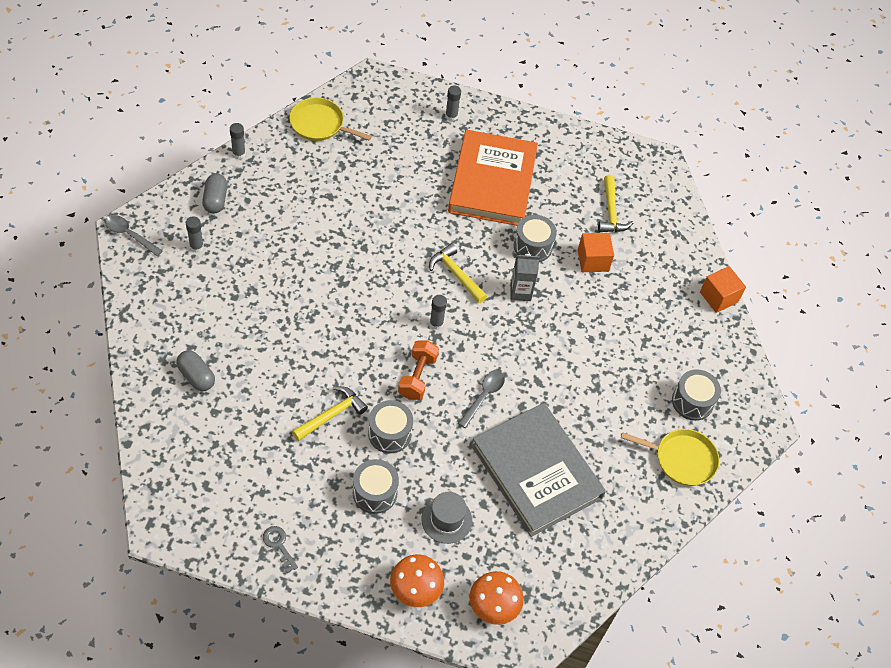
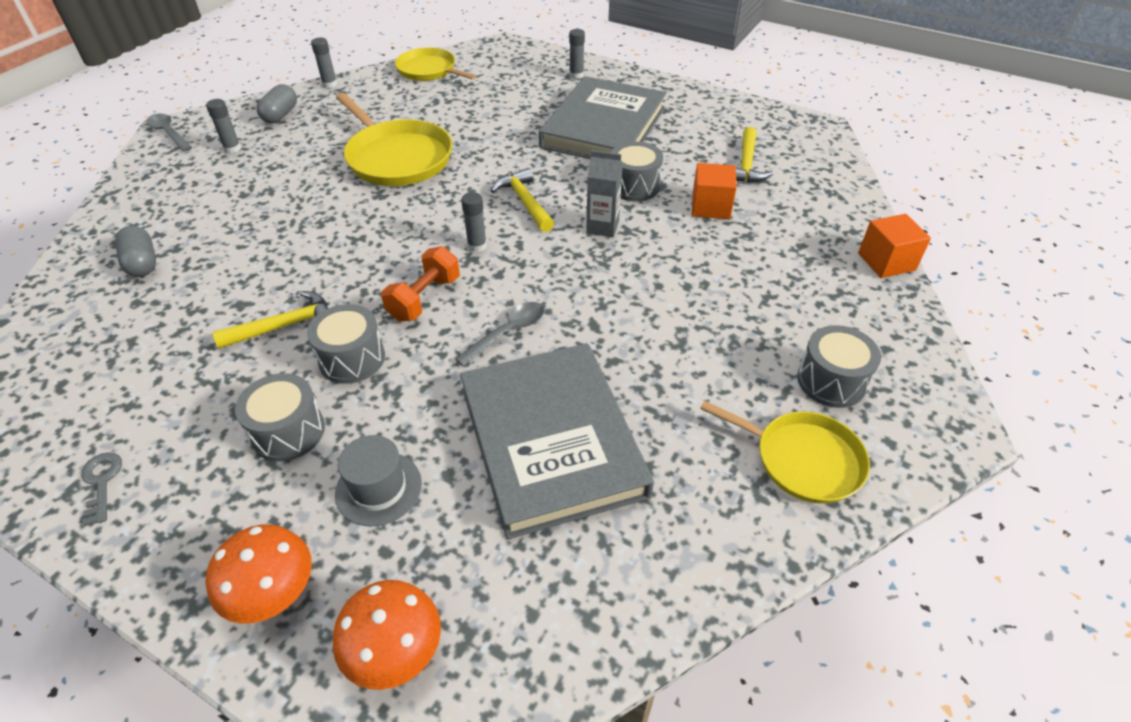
camera: 20 degrees right, 10 degrees down
(338, 239) = (397, 157): none -> yellow pan
(492, 182) = (603, 127): orange book -> grey book

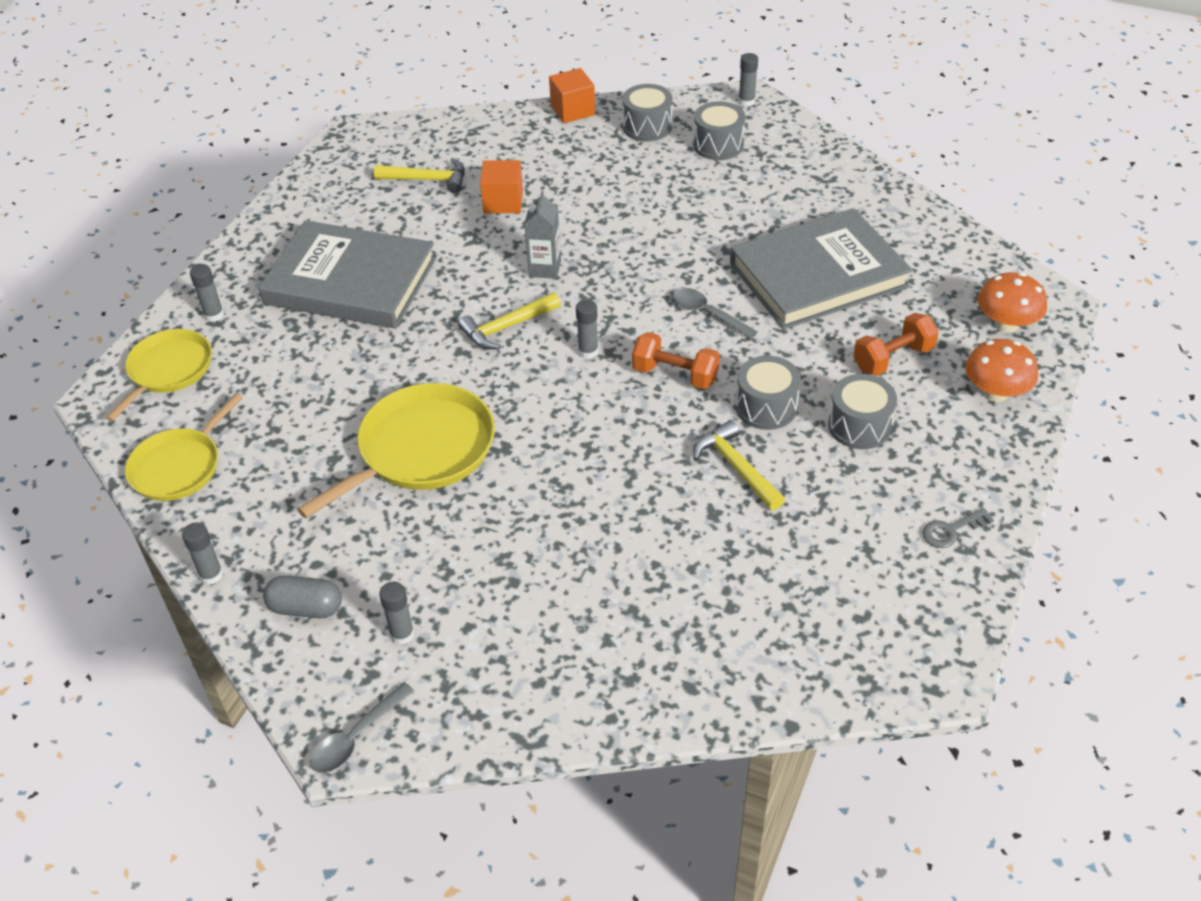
camera: 95 degrees left, 0 degrees up
(142, 263) = (664, 631): grey capsule -> none
(378, 488) = (893, 358): grey hat -> orange dumbbell
(634, 186) = (471, 252): grey drum -> grey drum (647, 127)
(802, 459) = (795, 160): yellow pan -> yellow pan (168, 370)
(946, 426) = (746, 101): none -> grey glue stick

